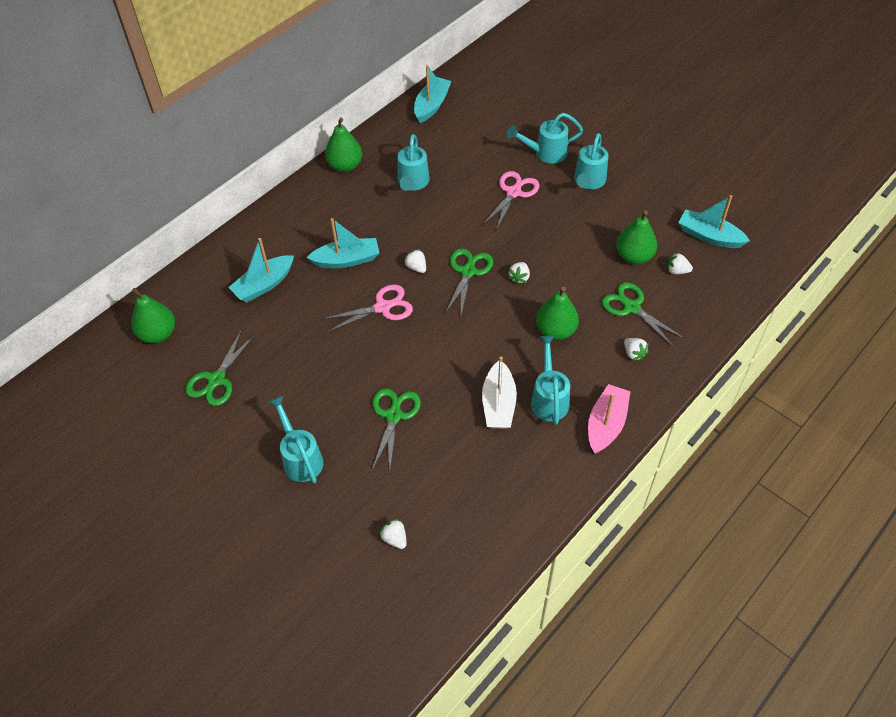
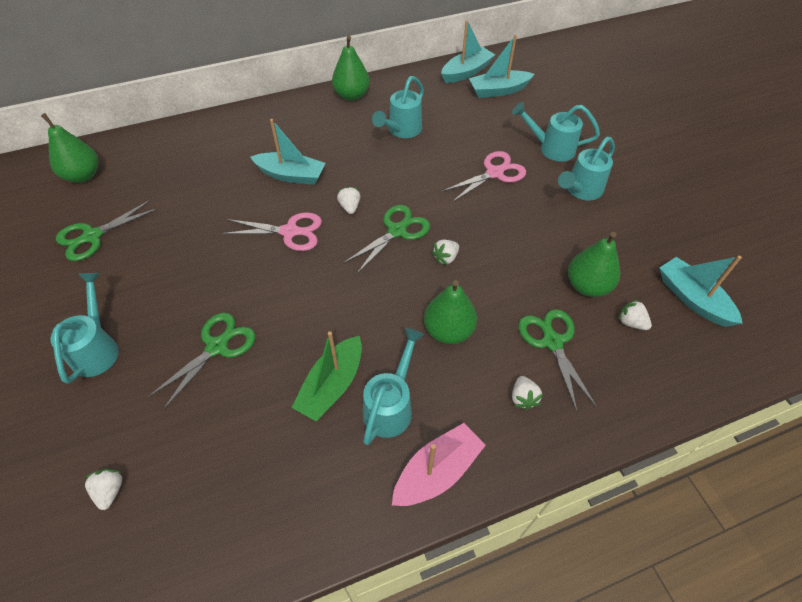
camera: 25 degrees right, 0 degrees up
(264, 285) = (203, 169): turquoise boat -> turquoise boat (498, 90)
(498, 404) = (332, 385): white boat -> green boat

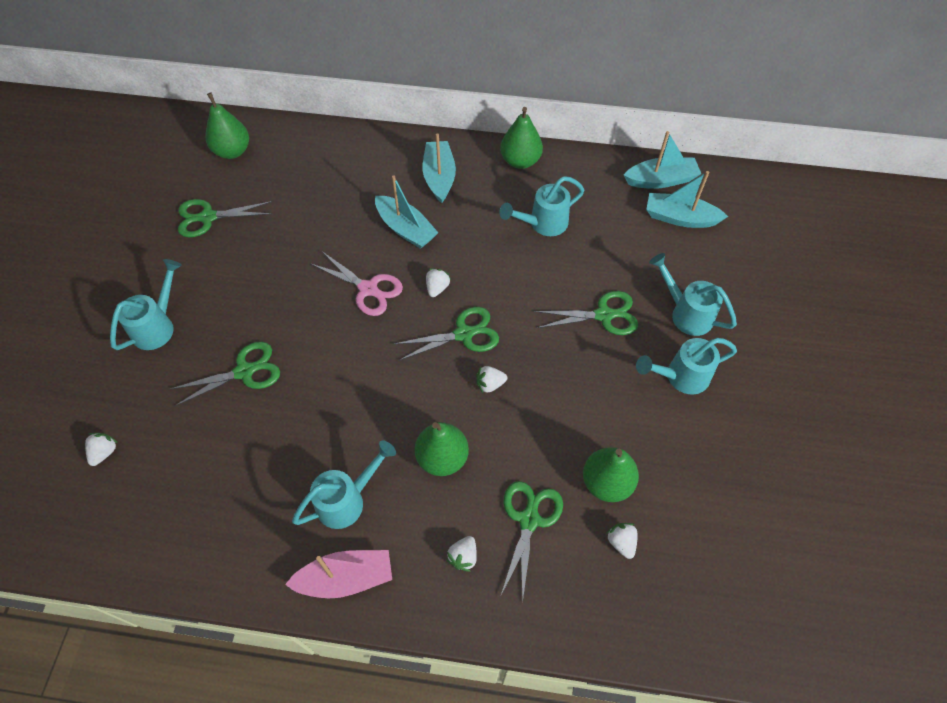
camera: 30 degrees right, 5 degrees up
(332, 385) = (312, 455): green boat -> none
(494, 173) = (603, 315): pink scissors -> green scissors
(692, 299) = (706, 552): turquoise boat -> turquoise boat (439, 177)

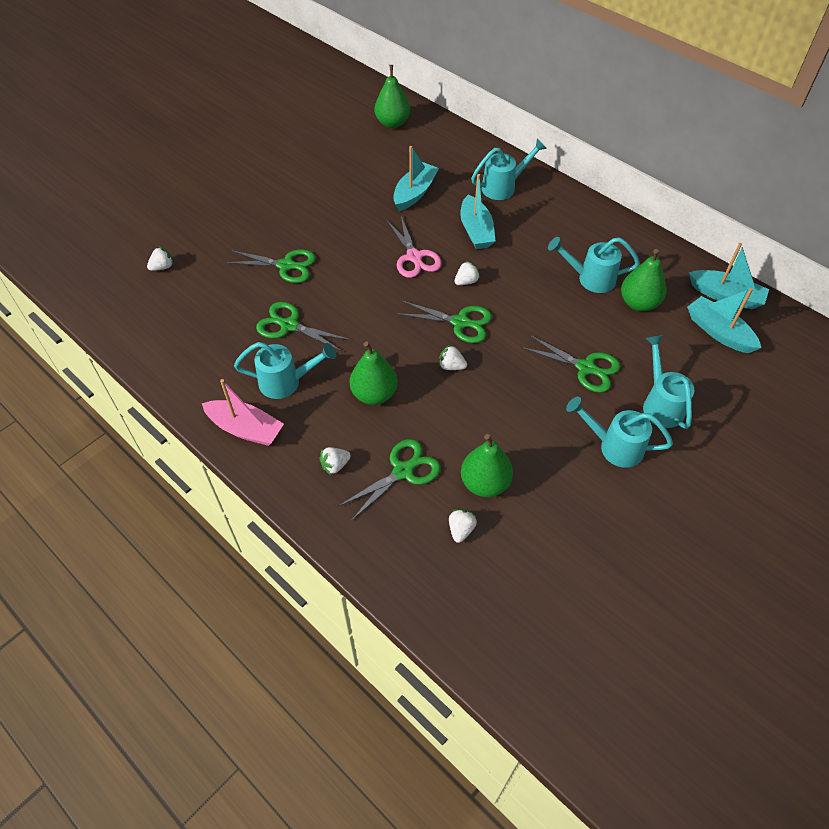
camera: 35 degrees right, 5 degrees down
(158, 325) = (254, 209): turquoise watering can -> turquoise watering can (503, 187)
(208, 217) = (341, 158): green scissors -> green scissors (289, 326)
(439, 177) = (532, 207): turquoise boat -> turquoise boat (414, 193)
(520, 161) = (610, 226): green pear -> green pear (638, 303)

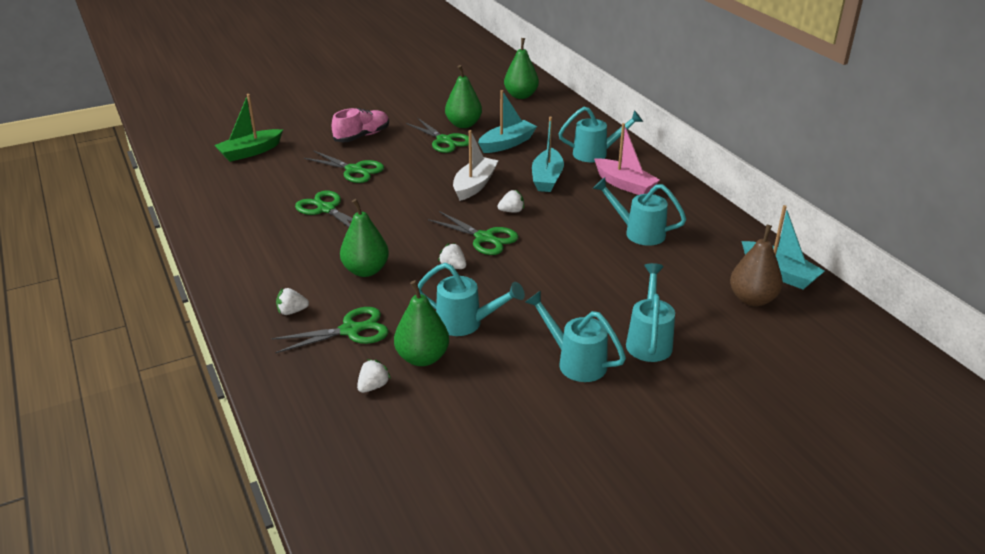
camera: 20 degrees right, 20 degrees down
(162, 267) = (250, 152): white strawberry -> green boat
(245, 429) = (234, 269): pink boat -> pink boat (624, 184)
(266, 216) = (362, 136): none -> pink shoe
(287, 382) = (294, 245): turquoise watering can -> turquoise watering can (466, 323)
(414, 257) = (474, 185): pink scissors -> white boat
(585, 368) = (587, 296): green scissors -> green scissors (444, 140)
(638, 303) = (678, 260): green pear -> green pear (463, 124)
(718, 332) = (752, 299): turquoise boat -> brown pear

